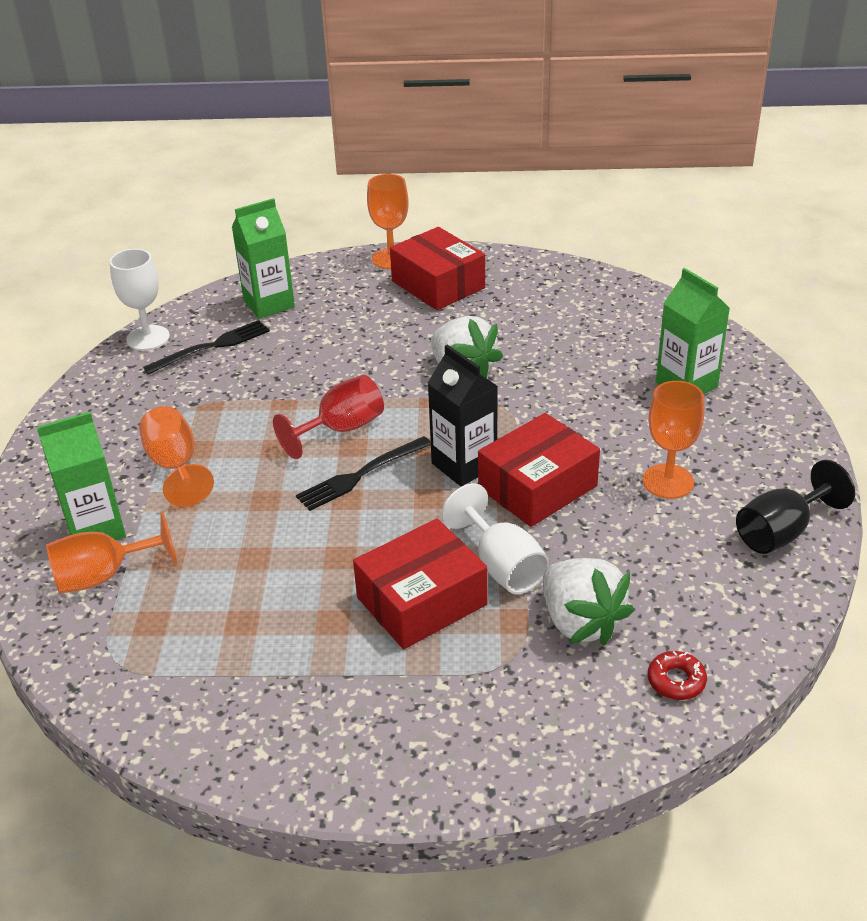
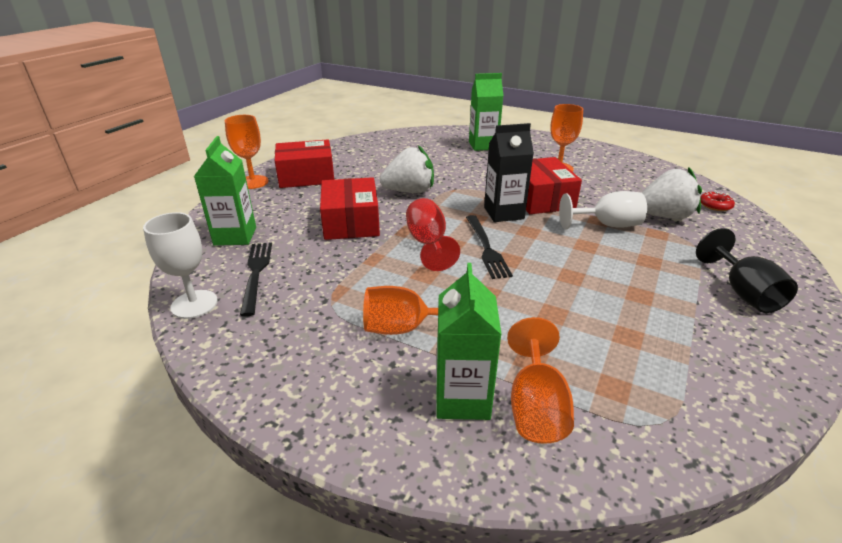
camera: 65 degrees left, 5 degrees down
(421, 601) = (629, 257): red box -> red box (351, 222)
(781, 532) = (612, 157): black goblet -> black goblet (743, 292)

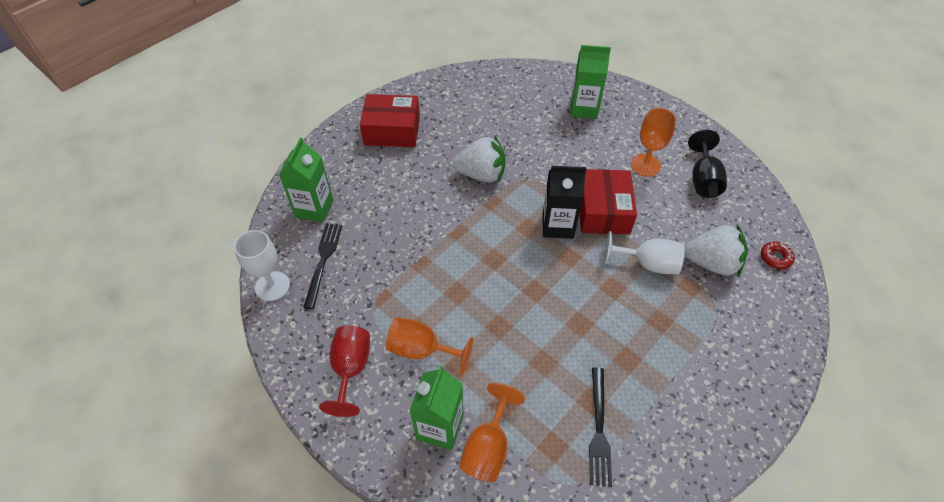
camera: 15 degrees right, 20 degrees up
(253, 182) = (341, 131): orange goblet -> none
(351, 222) = (415, 210): red box -> none
(428, 243) = (473, 254): red goblet -> red goblet (351, 369)
(486, 248) = (521, 271): black fork -> black fork (599, 430)
(743, 292) = (720, 378): black goblet -> black goblet (703, 179)

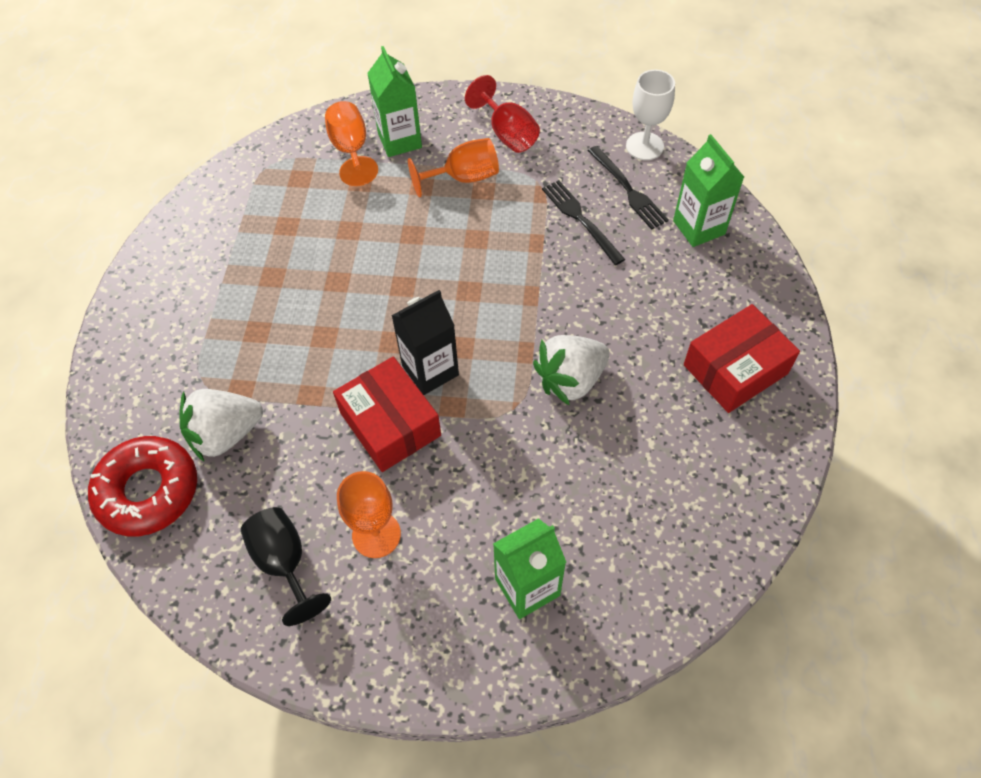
camera: 145 degrees right, 5 degrees up
(599, 430) = (268, 209): black fork -> black fork (580, 219)
(648, 264) = (300, 387): white goblet -> none
(775, 258) = (148, 491): red donut -> red donut, size x2.31

